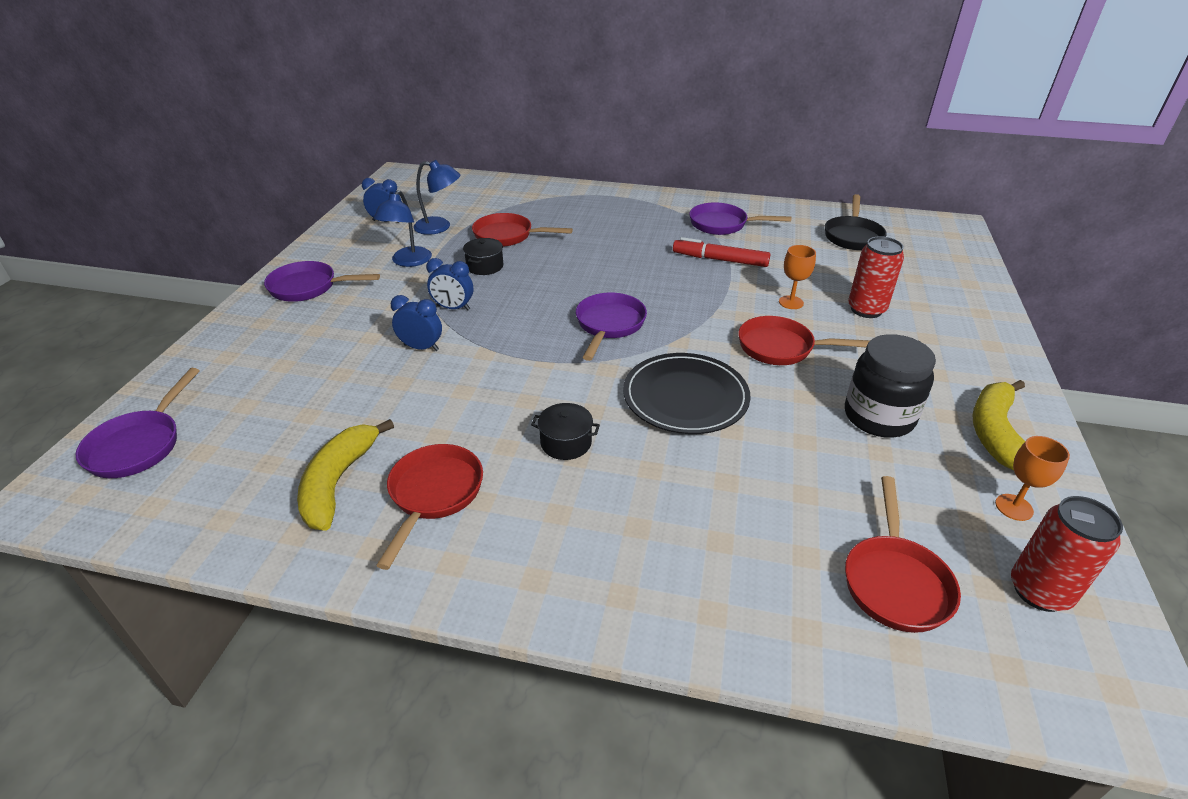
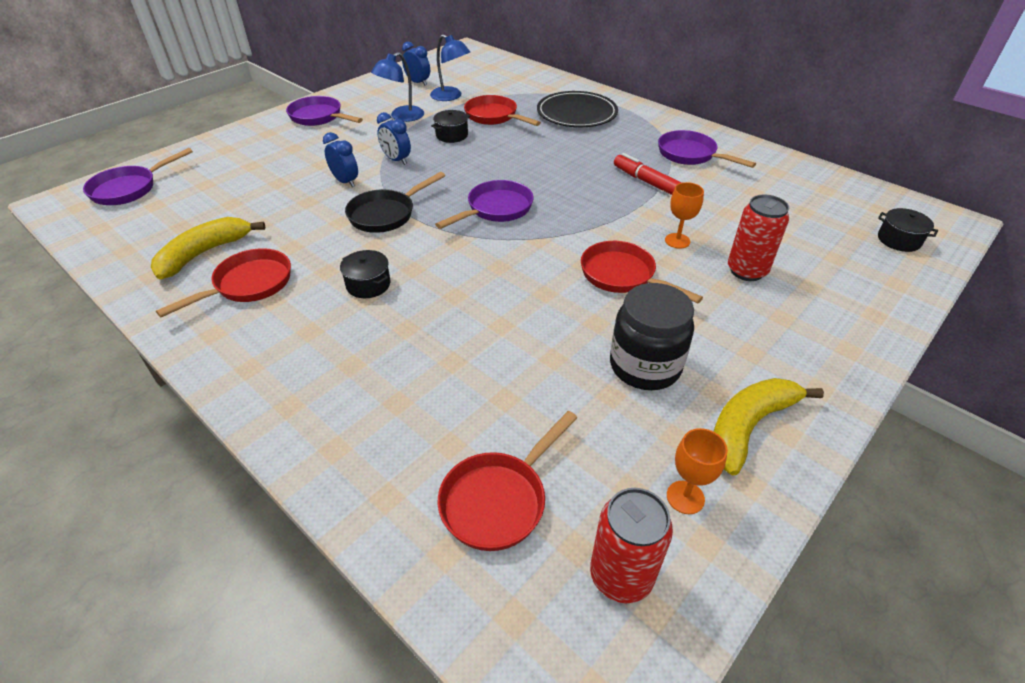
camera: 30 degrees right, 5 degrees up
(685, 397) = (494, 285): black plate -> black plate (576, 113)
(853, 236) = (815, 200): black pan -> black pan (386, 214)
(937, 250) = (899, 240): none -> black pot

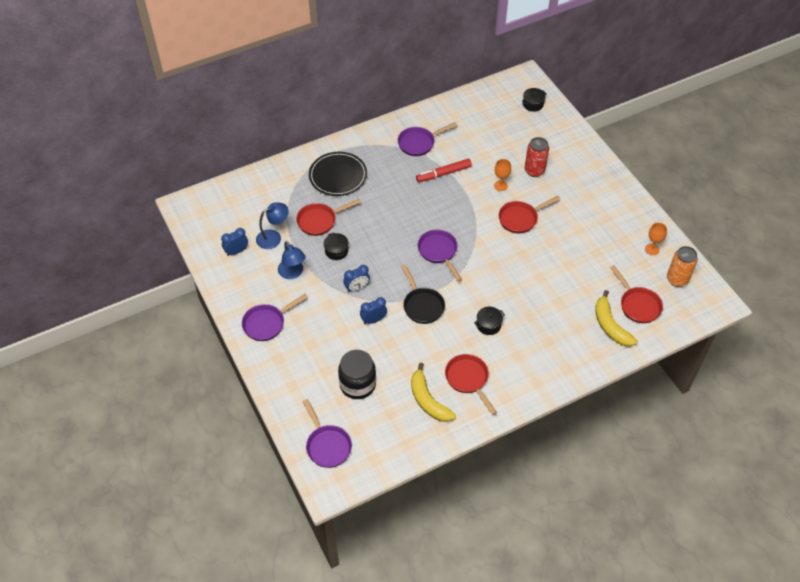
camera: 70 degrees left, 10 degrees up
(621, 576) = (677, 279): red can -> orange can
(645, 366) = (584, 234): black jar -> black jar (357, 384)
(748, 427) = (626, 216): yellow banana -> yellow banana (610, 325)

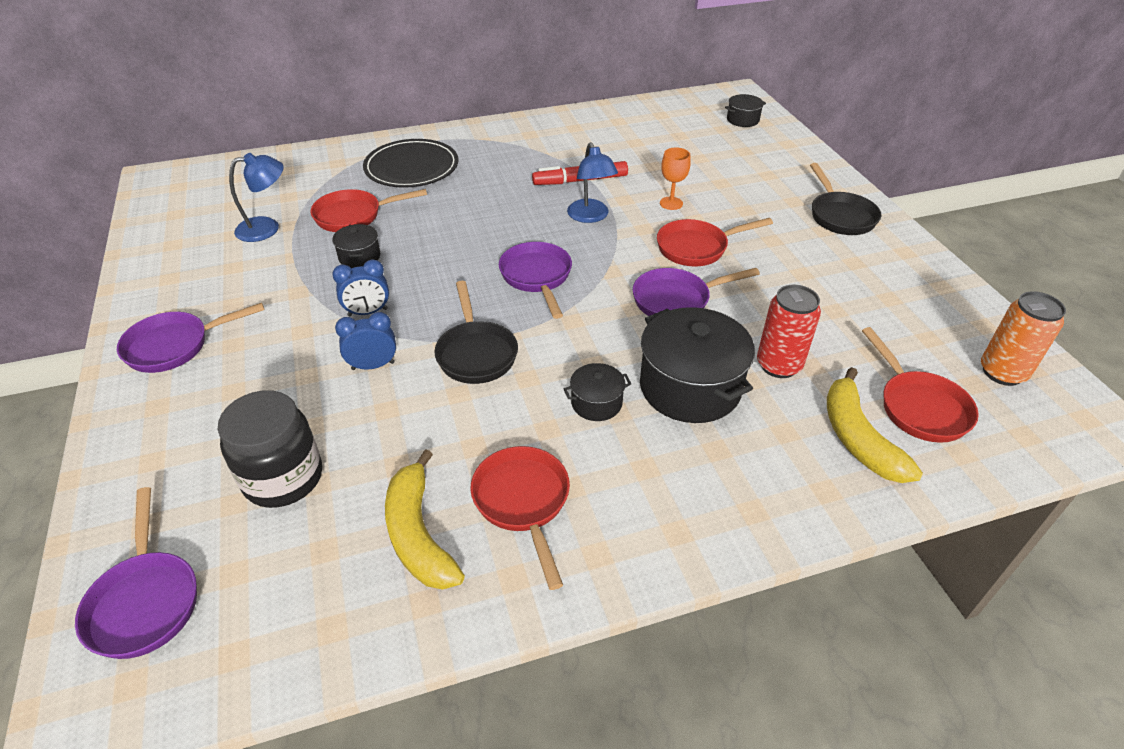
camera: 10 degrees right, 10 degrees down
(236, 251) = (195, 239): blue clock -> none
(293, 273) = (268, 278): blue lamp -> blue lamp (590, 216)
(419, 143) = (553, 144): purple pan -> purple pan (676, 300)
(531, 309) = (690, 387): none -> black pot
(534, 171) = (732, 191): red can -> red can (778, 365)
(597, 183) = (840, 216): none -> black pan
(652, 249) = (945, 317): orange goblet -> none

